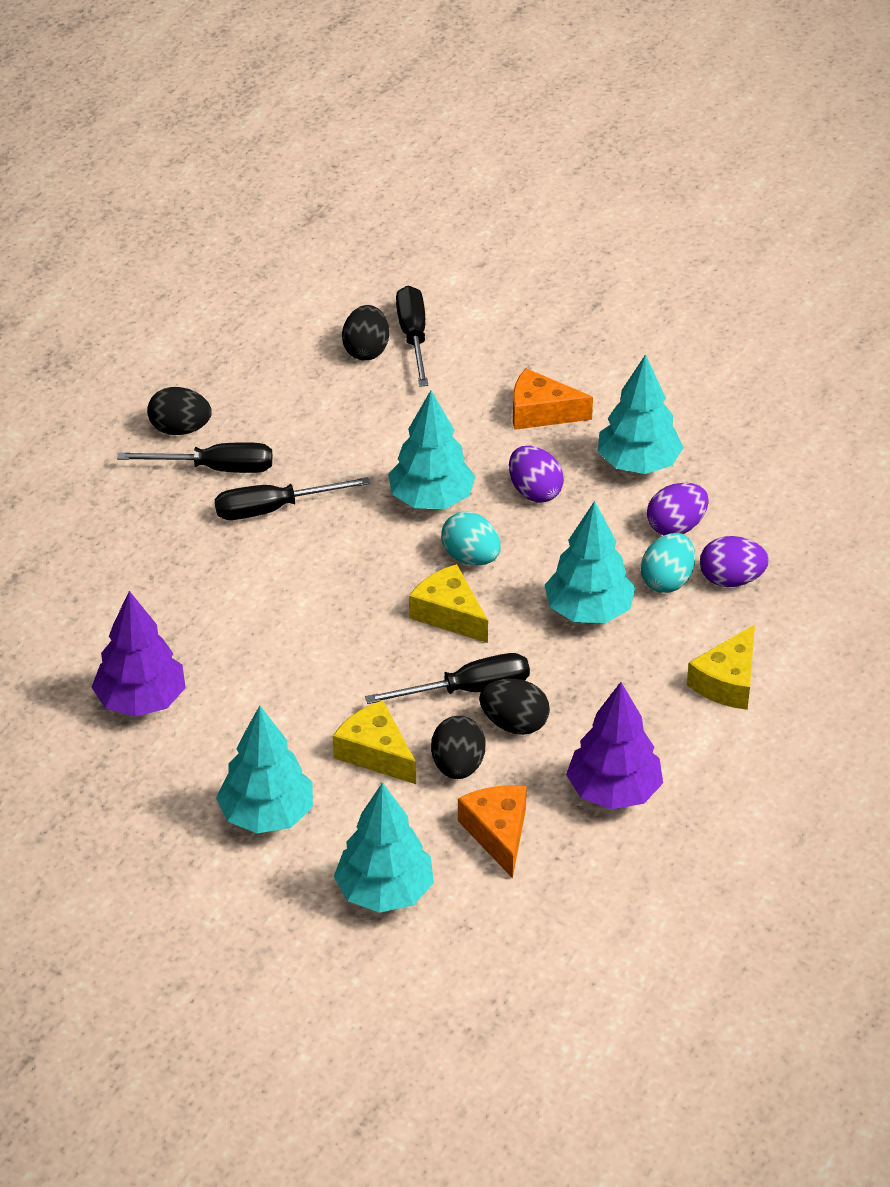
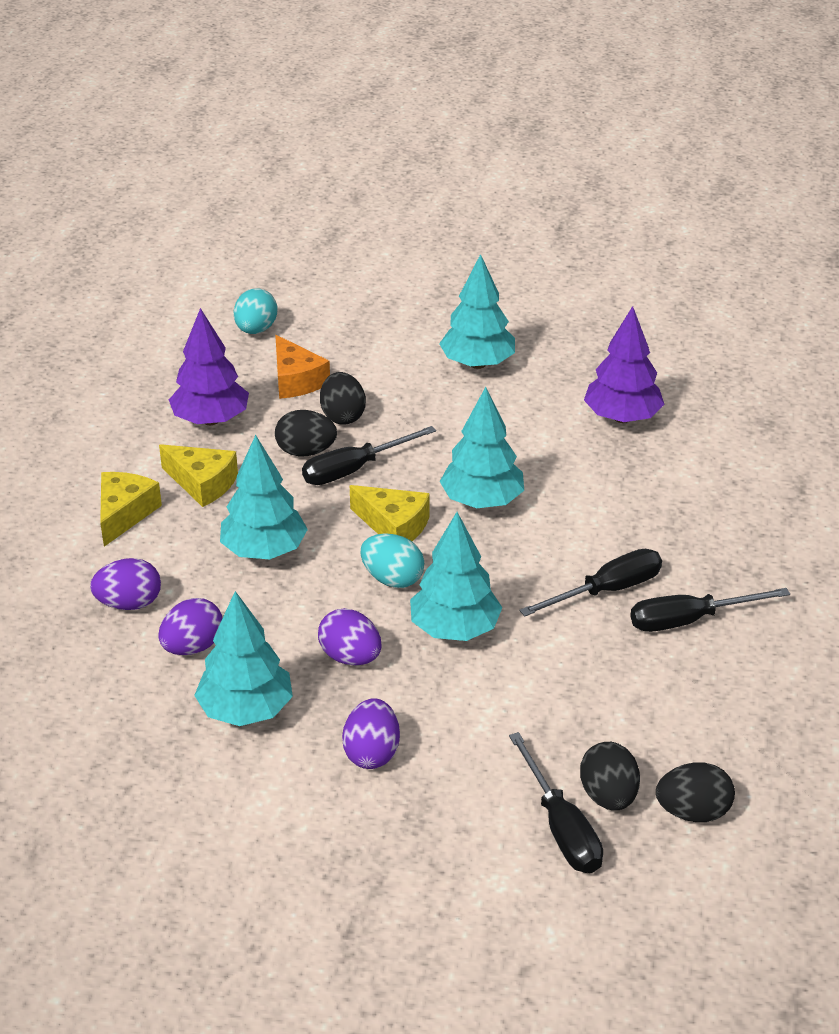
camera: 165 degrees right, 5 degrees down
(180, 429) = (754, 655): black egg -> black egg (693, 812)
(375, 753) = (413, 414): yellow cheese -> yellow cheese (202, 483)
(385, 892) = (368, 335): turquoise tree -> turquoise tree (482, 501)
(541, 412) = (372, 753): orange cheese -> purple egg
(667, 581) = (193, 591): turquoise egg -> turquoise egg (256, 330)

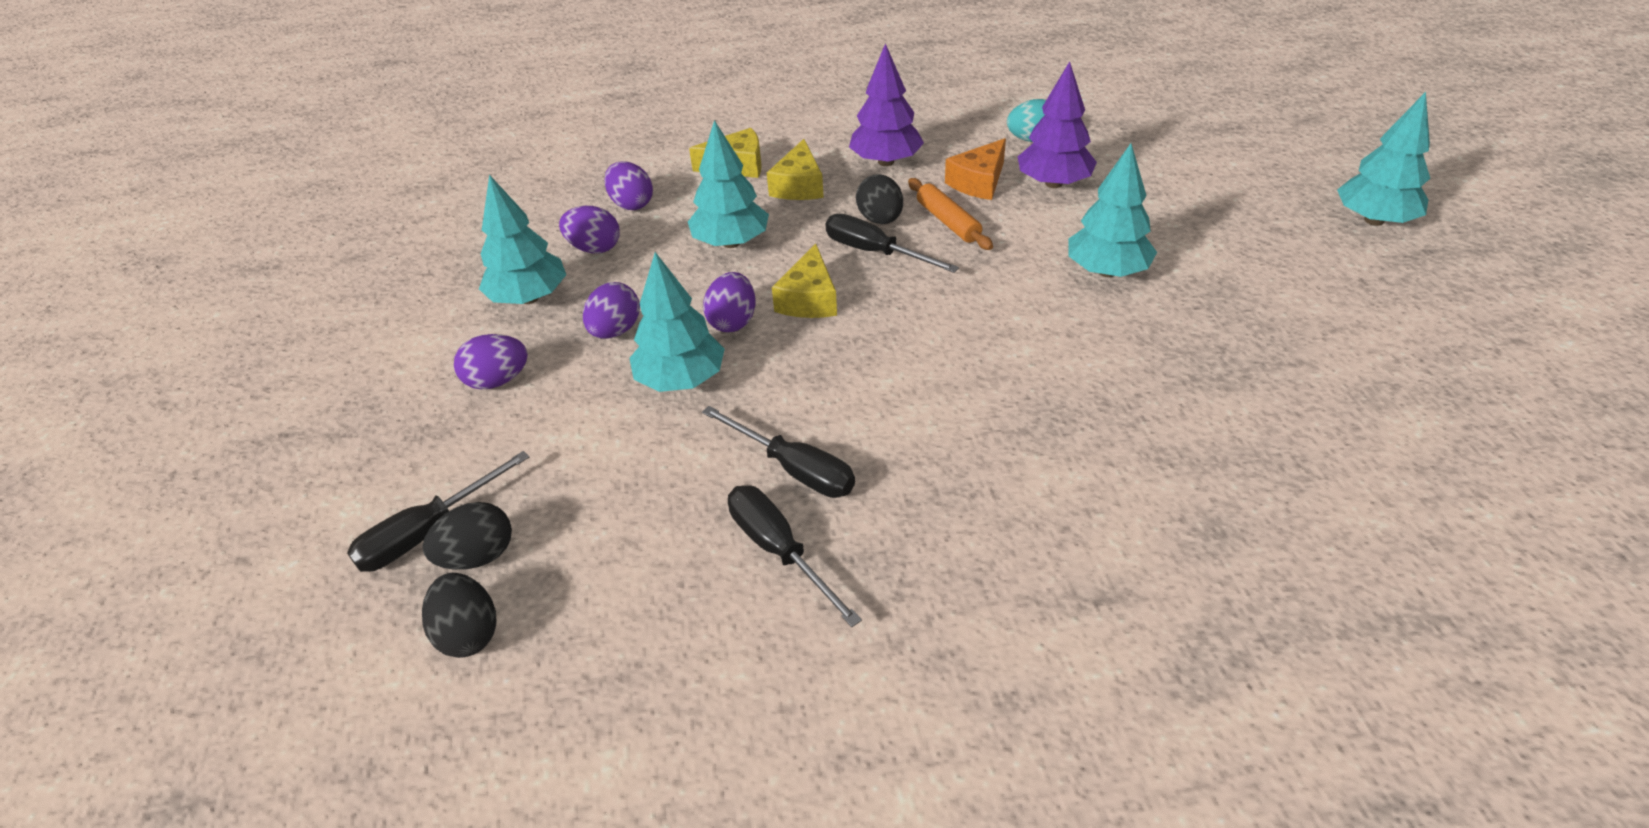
camera: 70 degrees right, 5 degrees up
(342, 416) = (948, 222): black egg -> orange rolling pin
(392, 579) = (733, 321): turquoise egg -> purple egg
(482, 501) = (883, 340): turquoise tree -> turquoise tree (1373, 220)
(622, 418) = (1108, 398): purple tree -> purple tree (1053, 183)

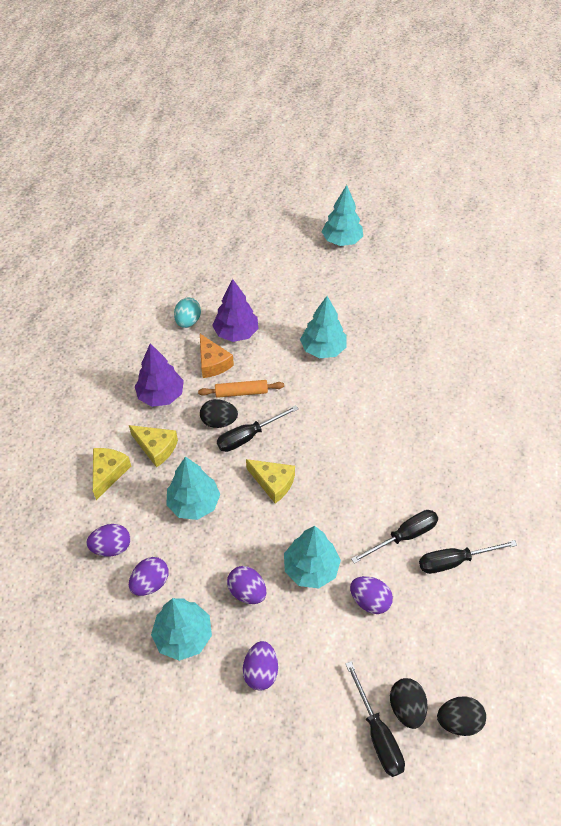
camera: 70 degrees left, 10 degrees up
(733, 321) = (272, 527): purple egg -> purple egg (369, 601)

